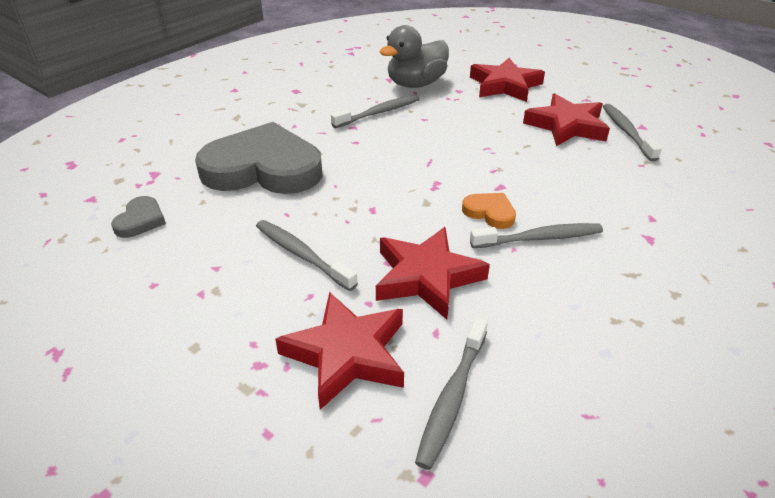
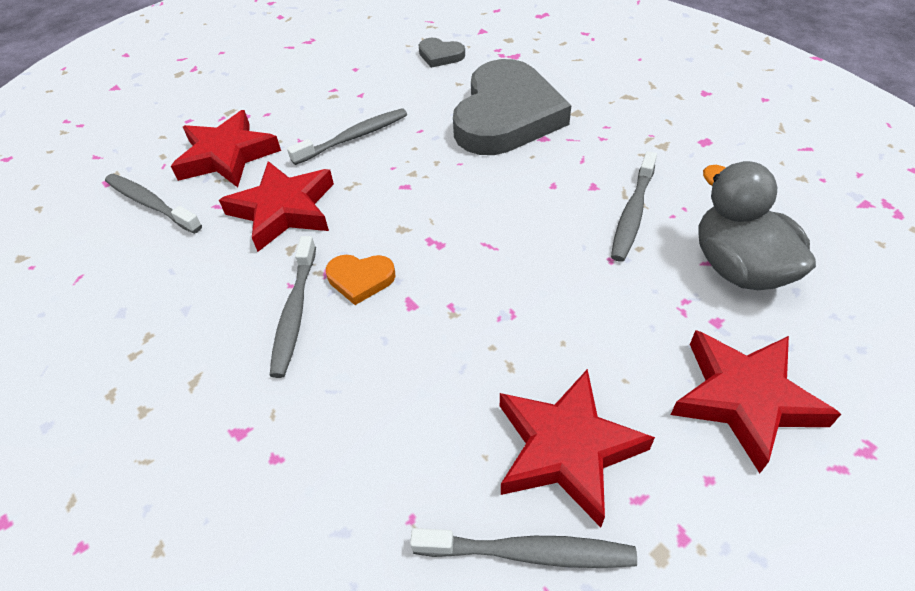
camera: 105 degrees right, 10 degrees up
(379, 113) = (632, 213): grey toothbrush -> grey toothbrush turned 45 degrees clockwise
(490, 212) = (360, 279): orange heart -> orange heart turned 45 degrees clockwise

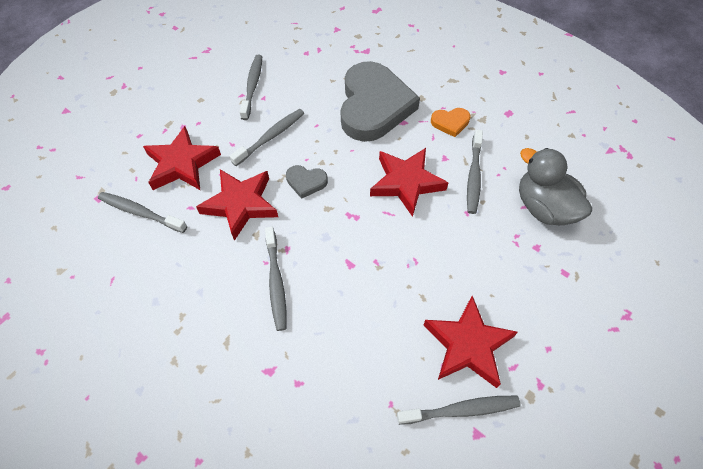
camera: 15 degrees left, 10 degrees up
(351, 81) = (252, 86): none -> grey toothbrush
(360, 279) = (312, 251): orange heart -> orange heart (450, 123)
(440, 55) = (312, 55): grey heart -> grey heart (306, 182)
(744, 399) = (559, 296): red star -> red star (406, 183)

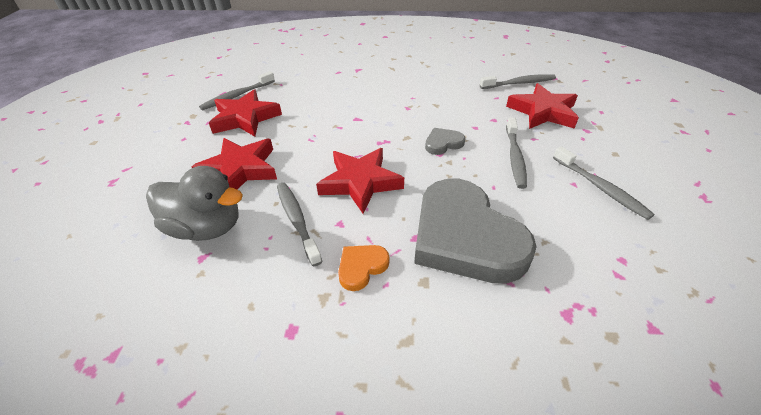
camera: 145 degrees right, 15 degrees down
(241, 204) = (468, 112): red star -> red star (240, 169)
(276, 282) = (394, 93): grey toothbrush -> none

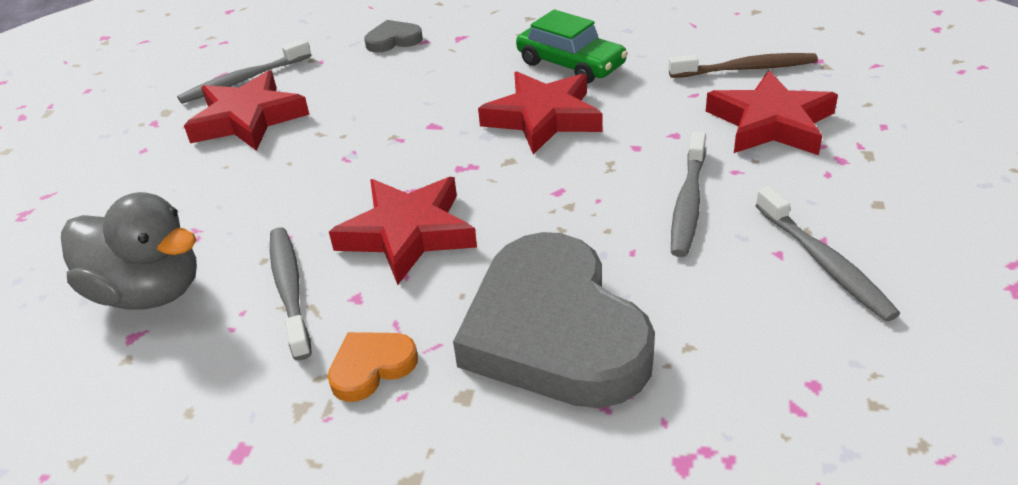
camera: 10 degrees right, 5 degrees down
(240, 169) = (220, 204): red star -> red star (543, 118)
(424, 83) = (570, 64): none -> green car
(443, 143) = (568, 174): grey heart -> grey heart (393, 40)
(519, 83) = (746, 69): grey toothbrush -> brown toothbrush

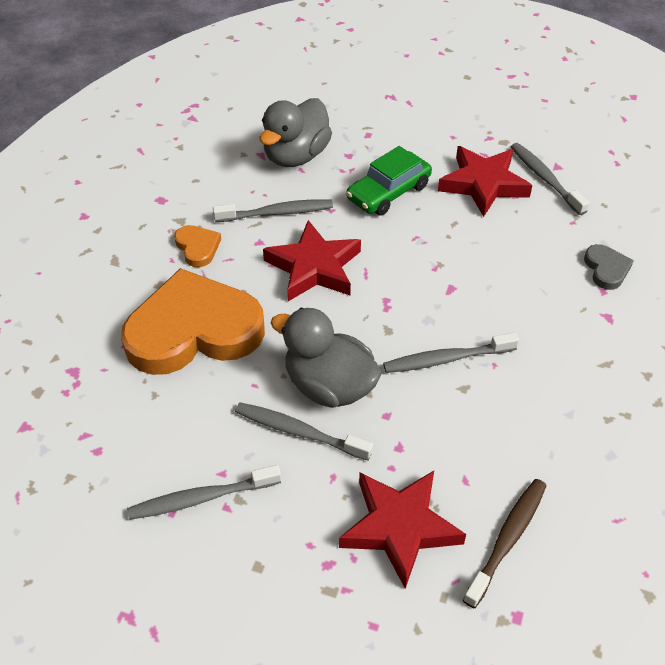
camera: 95 degrees right, 10 degrees up
(543, 118) = (446, 359): red star -> grey toothbrush
(554, 331) = (193, 330): grey heart -> orange heart
(570, 64) = (540, 393): green car -> green car (388, 192)
(611, 191) = (329, 386): none -> grey duck
(746, 69) = (507, 539): brown toothbrush -> brown toothbrush turned 150 degrees counterclockwise

